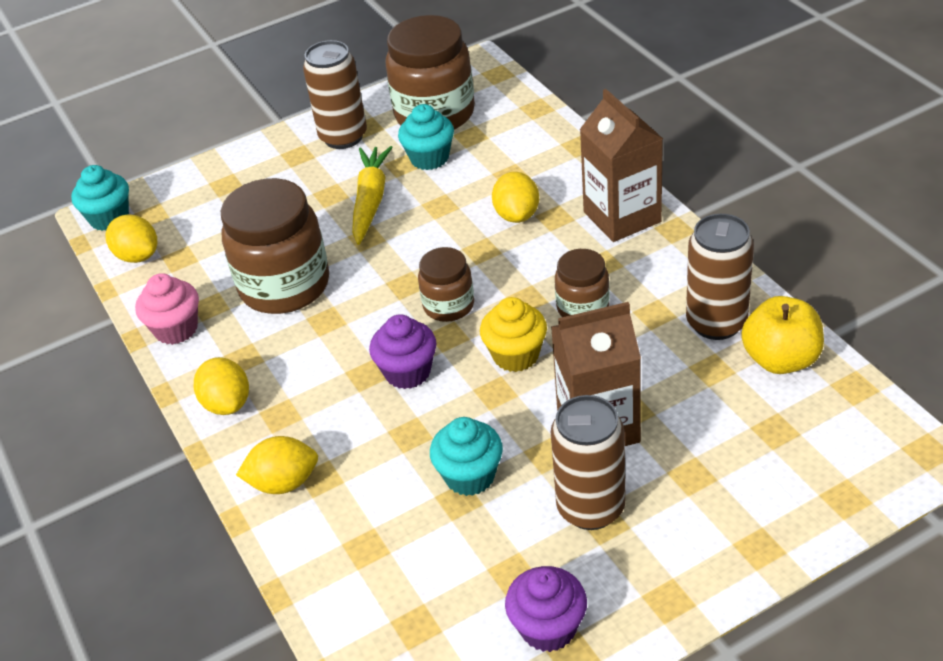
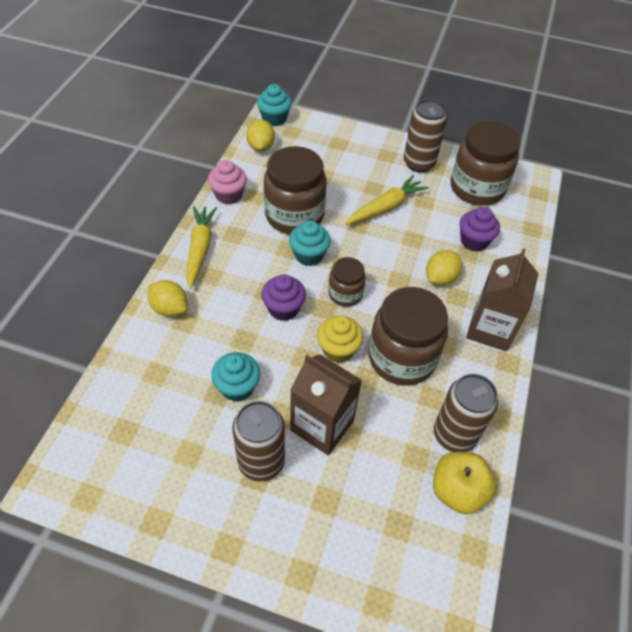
camera: 40 degrees right, 10 degrees up
(227, 403) = (200, 249): yellow lemon -> yellow carrot
(429, 158) = (442, 209): turquoise cupcake -> turquoise cupcake (309, 255)
(548, 627) = (165, 496): purple cupcake -> purple cupcake (474, 241)
(583, 308) = (402, 358): brown jar -> brown jar, size x1.85

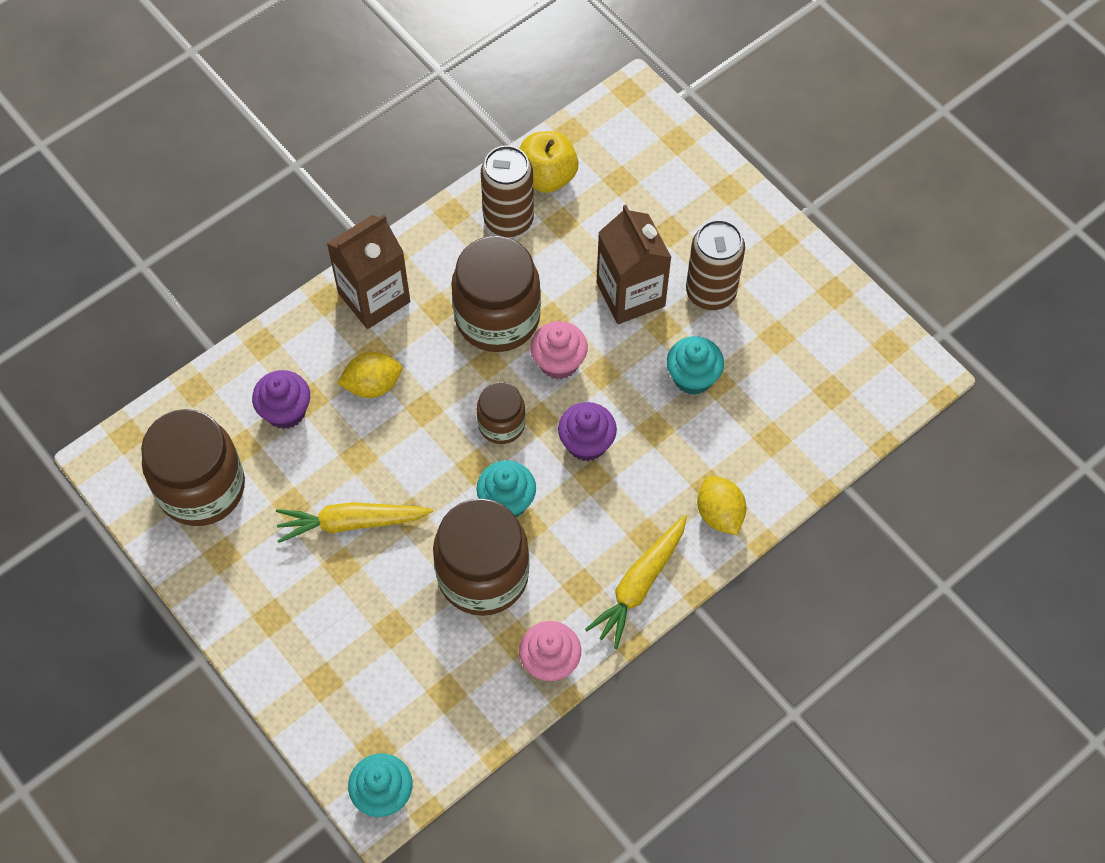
camera: 145 degrees left, 10 degrees up
(261, 146) = (445, 738): yellow lemon -> none
(338, 349) = (558, 362): yellow cupcake -> pink cupcake
(419, 163) = (240, 575): brown can -> none

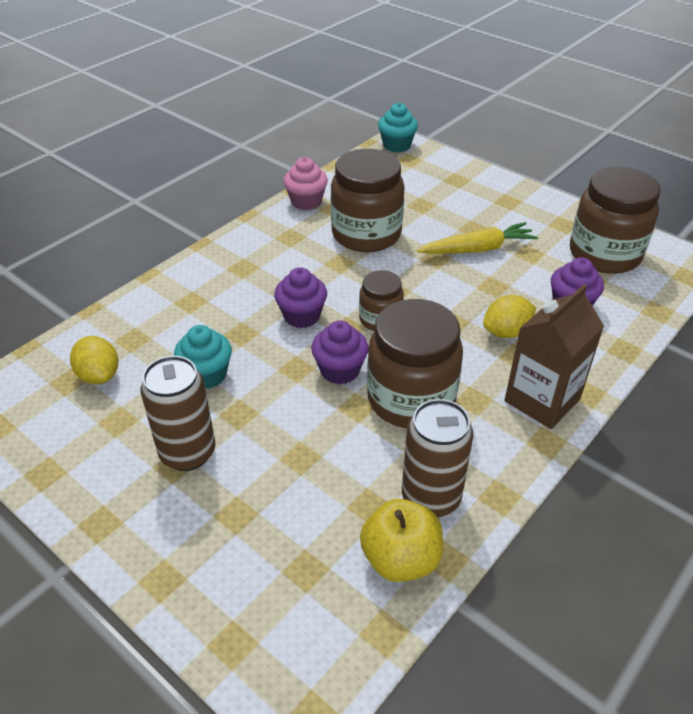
camera: 170 degrees right, 20 degrees down
(507, 501) = (360, 274): turquoise cupcake -> none
(558, 362) = (340, 370): pink cupcake -> purple cupcake
(630, 294) = (276, 439): brown carton -> none
(639, 585) = (246, 242): yellow carrot -> none
(719, 514) = (183, 286): yellow lemon -> yellow lemon (99, 375)

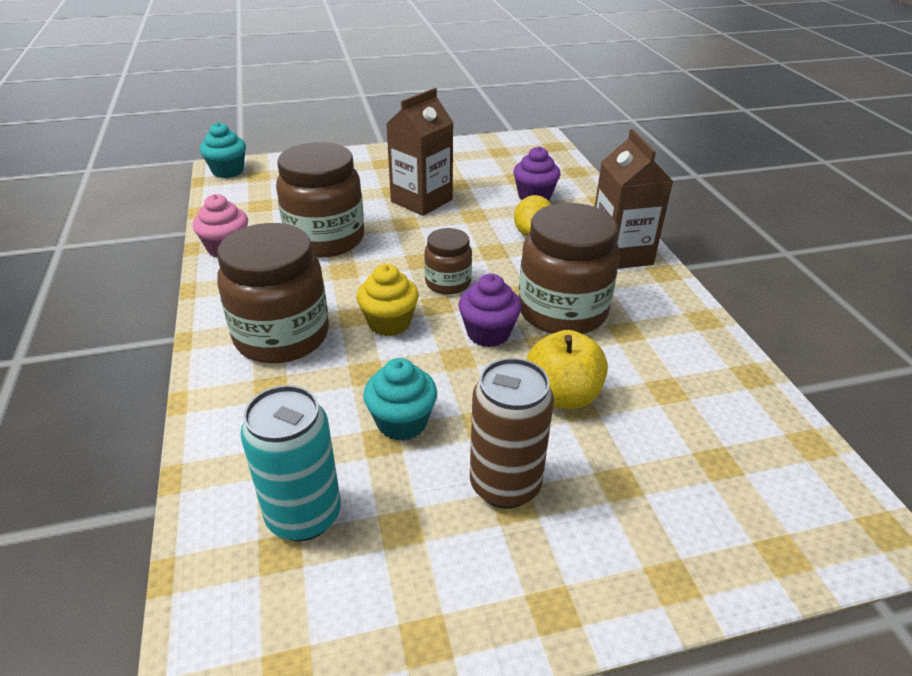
camera: 55 degrees left, 5 degrees down
(99, 375) = (304, 515): yellow lemon -> turquoise can
(302, 316) = (389, 323): purple cupcake -> yellow cupcake
(400, 559) = (738, 398): yellow apple -> yellow apple (562, 395)
(431, 498) = (682, 352): brown can -> none
(477, 249) = (421, 201): yellow carrot -> brown carton
(604, 254) = (496, 160): brown jar -> brown jar (282, 336)

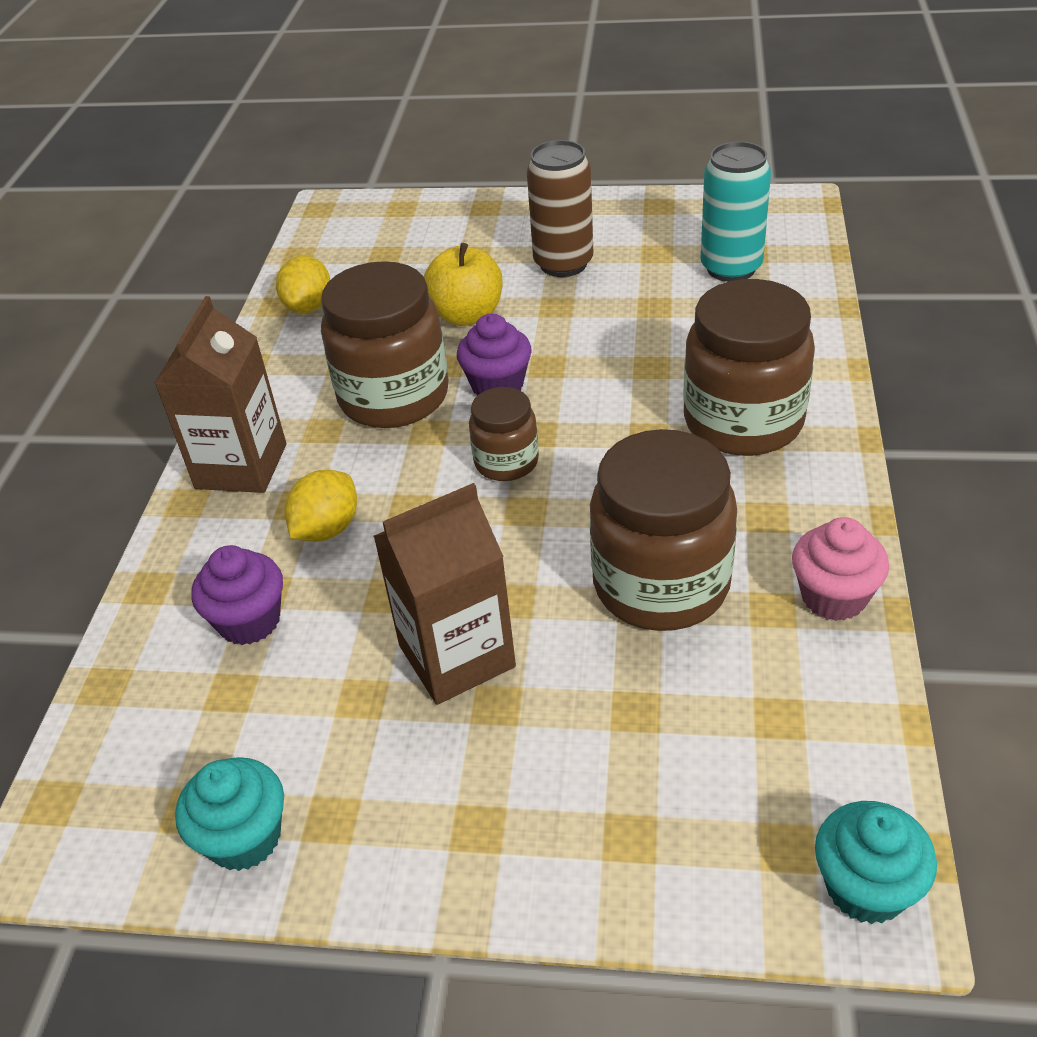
camera: 155 degrees left, 5 degrees up
(389, 323) = (607, 417): yellow cupcake -> none
(402, 422) = (630, 316): turquoise cupcake -> turquoise cupcake (244, 838)
(719, 379) = (309, 306): none -> yellow lemon

